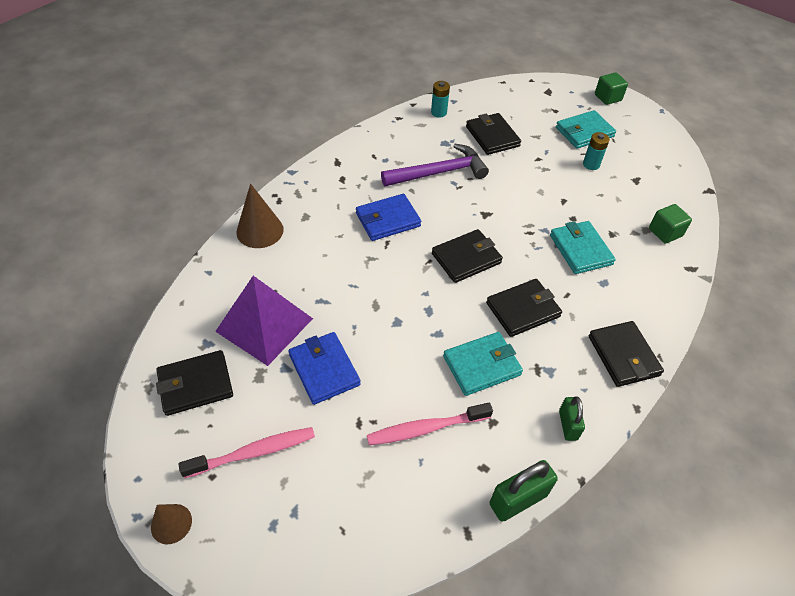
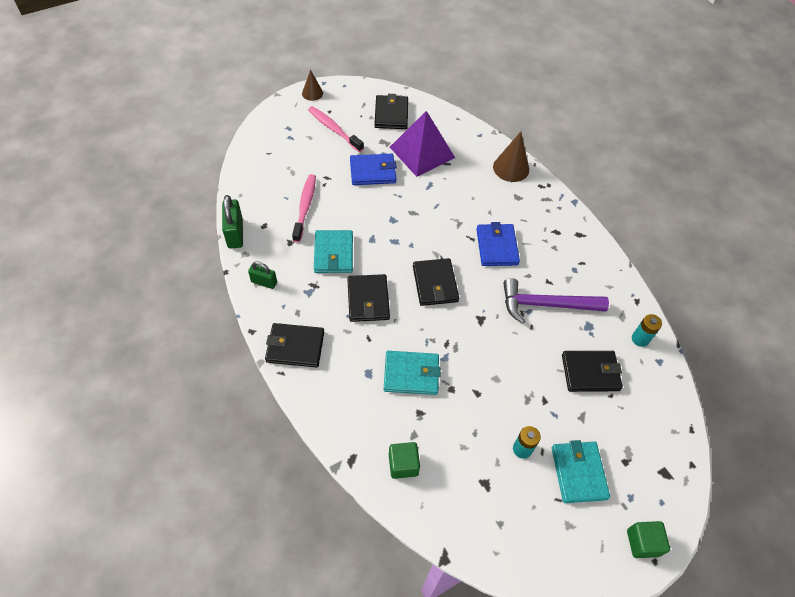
camera: 110 degrees right, 5 degrees up
(254, 452) = (334, 129): pink toothbrush -> pink toothbrush turned 135 degrees clockwise
(439, 172) = (546, 304): purple hammer -> purple hammer turned 90 degrees clockwise

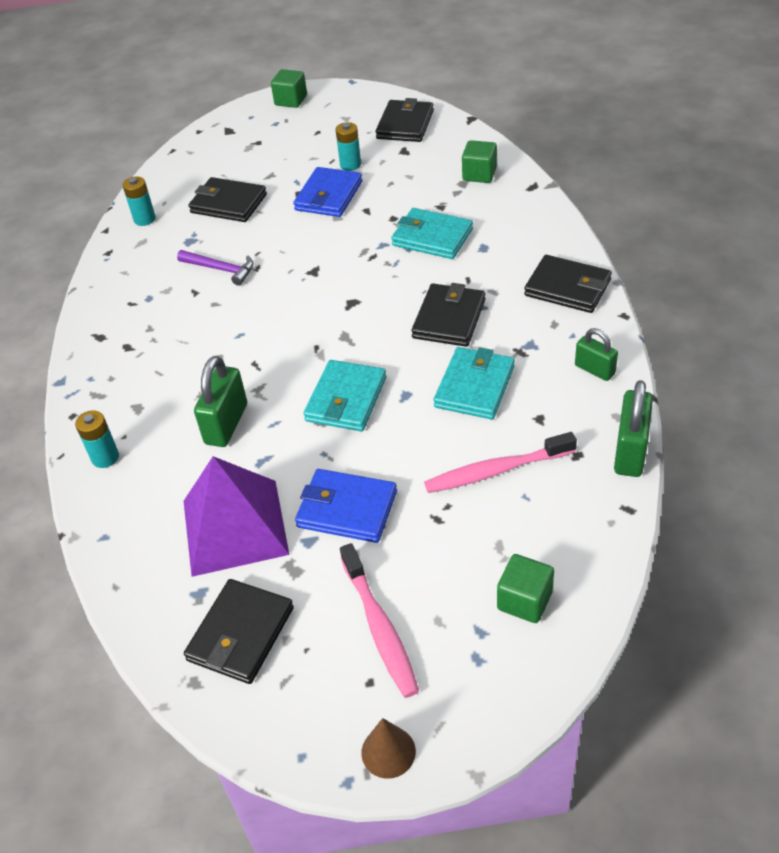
camera: 150 degrees left, 10 degrees down
(274, 152) = (524, 600): none -> green cube
(305, 207) = (496, 470): pink toothbrush -> pink toothbrush turned 45 degrees clockwise
(435, 284) = (346, 319): black wallet -> black wallet (405, 125)
(462, 199) = (226, 424): none -> green padlock
(497, 247) = (228, 345): blue wallet -> blue wallet (329, 196)
(511, 168) = (105, 457): brown cone -> turquoise battery
(546, 304) = (221, 269): purple hammer -> purple hammer, size x0.58
(578, 473) = (309, 143): turquoise wallet -> turquoise wallet (346, 399)

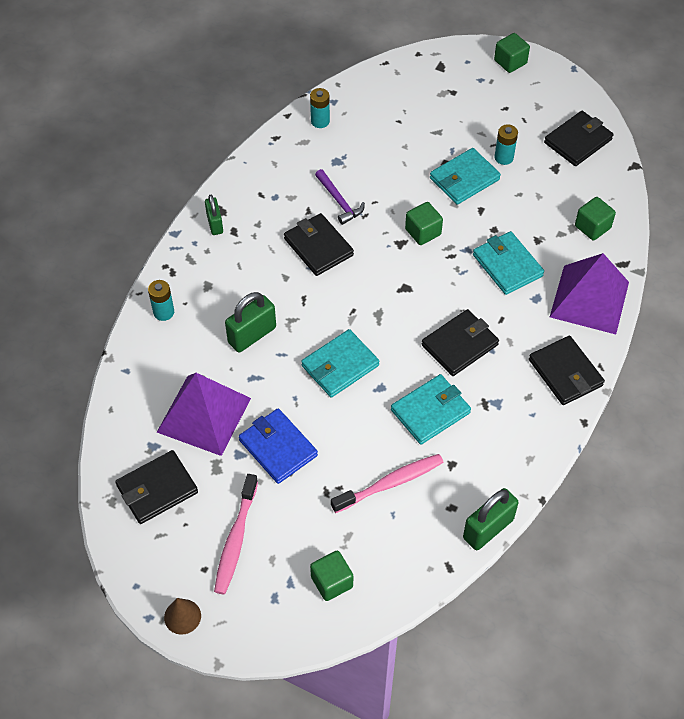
camera: 30 degrees right, 10 degrees up
(228, 203) = (388, 142): black wallet -> black wallet (318, 247)
(327, 252) = (423, 232): none -> green cube
(329, 196) = (464, 179): blue wallet -> turquoise wallet
(496, 470) = (390, 483): pink toothbrush -> pink toothbrush turned 135 degrees clockwise
(531, 224) = (589, 299): none -> purple pyramid
(594, 370) = (522, 452): green padlock -> green padlock (215, 224)

